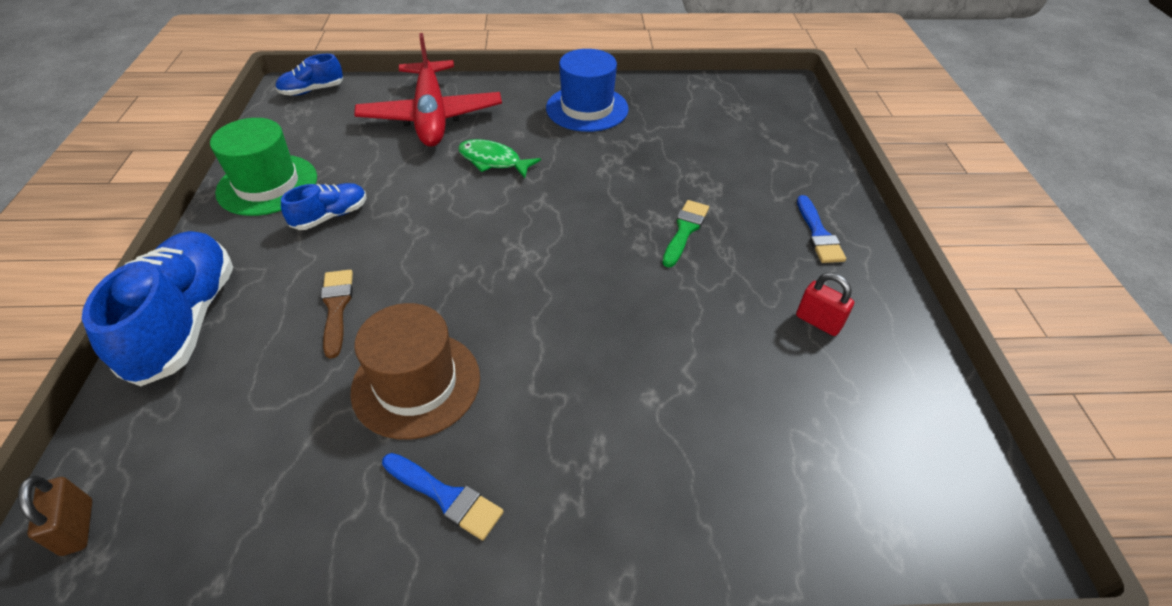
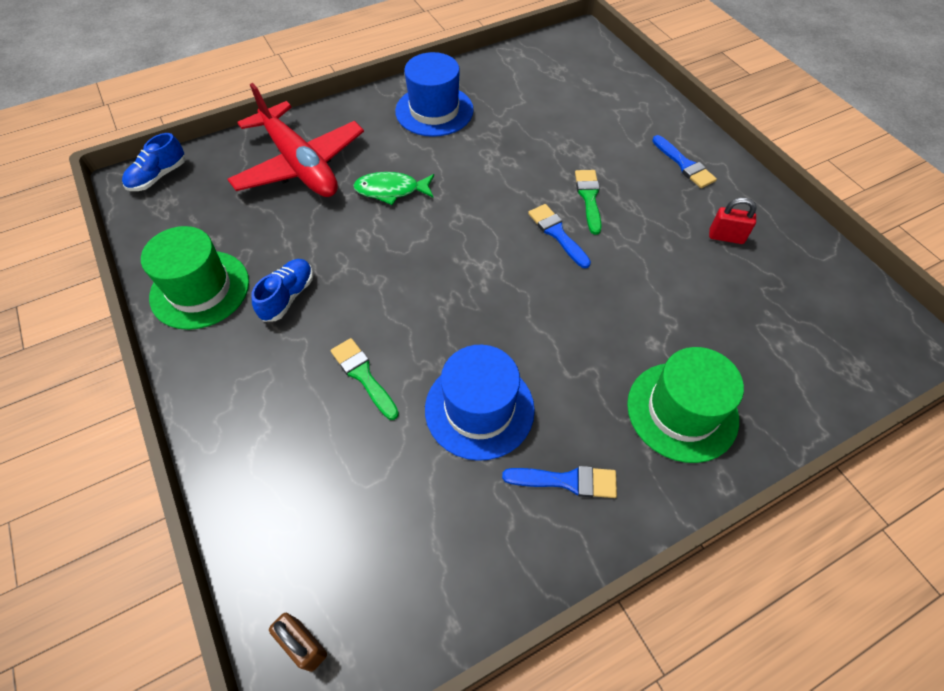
camera: 25 degrees left, 10 degrees up
(185, 321) = (239, 445): blue shoe -> none
(336, 307) = (363, 375): brown brush -> green brush
(416, 384) = (479, 409): brown hat -> blue hat
(625, 252) = (557, 233): none -> blue brush
(630, 483) = (682, 411): none -> green hat

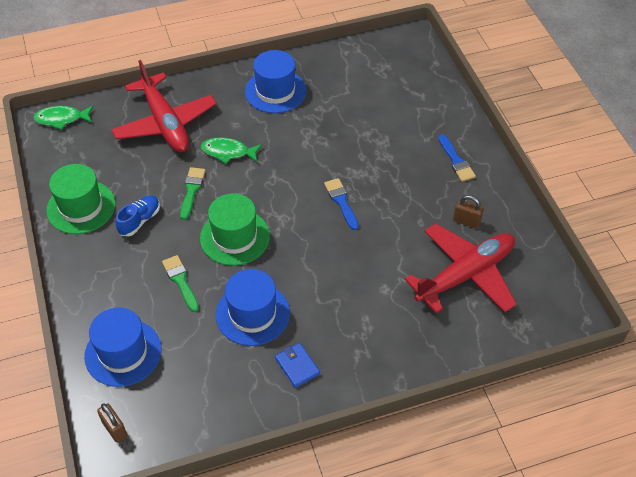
camera: 10 degrees right, 5 degrees down
(158, 176) = (62, 119): blue shoe -> green fish
(296, 504) = (123, 353): none -> blue hat
(567, 481) = (297, 366): blue brush -> blue wallet
(589, 198) = (373, 177): green brush -> green brush (192, 190)
(682, 411) = (388, 336): green hat -> green hat (234, 237)
(726, 237) = (466, 221): red padlock -> brown padlock
(753, 307) = (466, 274): none -> red plane

